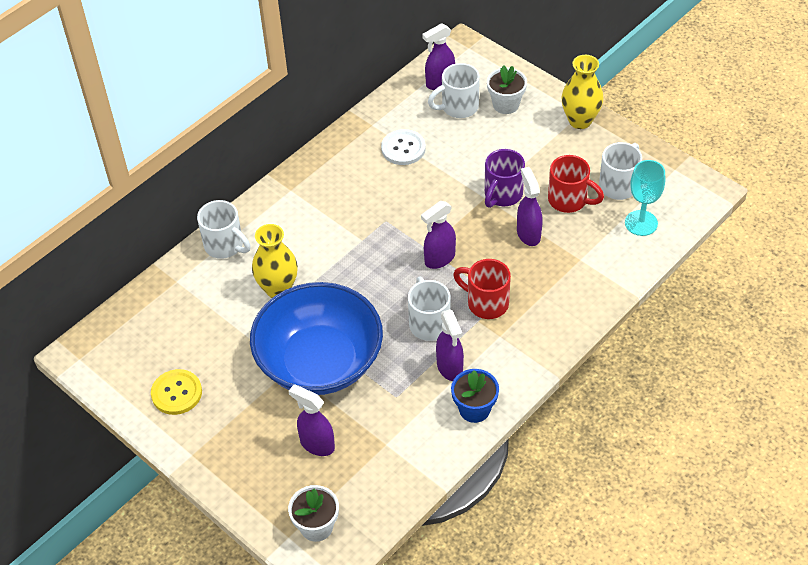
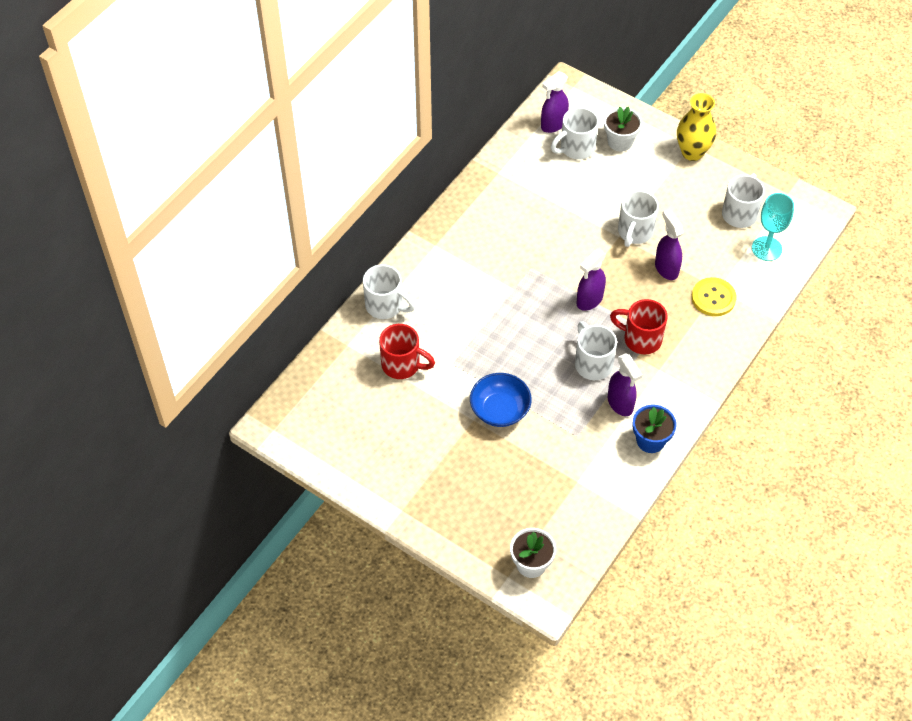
camera: 10 degrees left, 5 degrees up
(176, 393) = (374, 453): yellow button -> yellow button (713, 298)
(278, 289) = (445, 344): yellow vase -> none
(317, 444) = (514, 488): purple spray bottle -> none
(319, 361) = (500, 410): blue bowl -> blue bowl, size x0.51
(403, 148) = (532, 194): white button -> none
(502, 195) = (635, 232): purple mug -> white mug
(569, 200) = (697, 232): red mug -> red mug (402, 365)

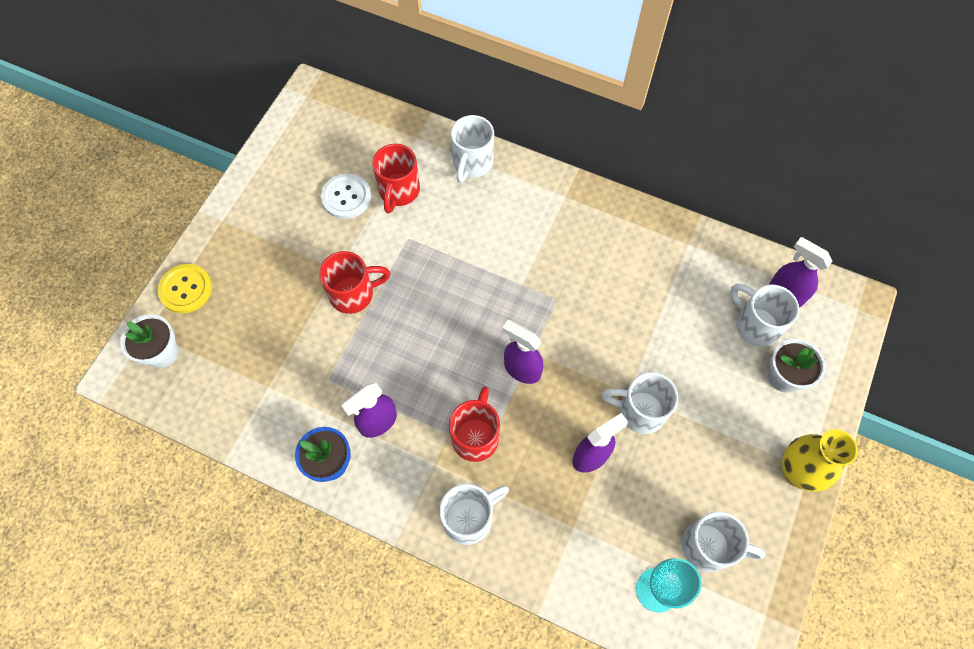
camera: 80 degrees right, 10 degrees up
(399, 406) = (346, 197): none -> white button
(500, 410) = (353, 294): blue bowl -> red mug
(592, 363) = (430, 384): white mug -> white mug (469, 518)
(713, 298) = (557, 522): yellow button -> yellow button (186, 289)

